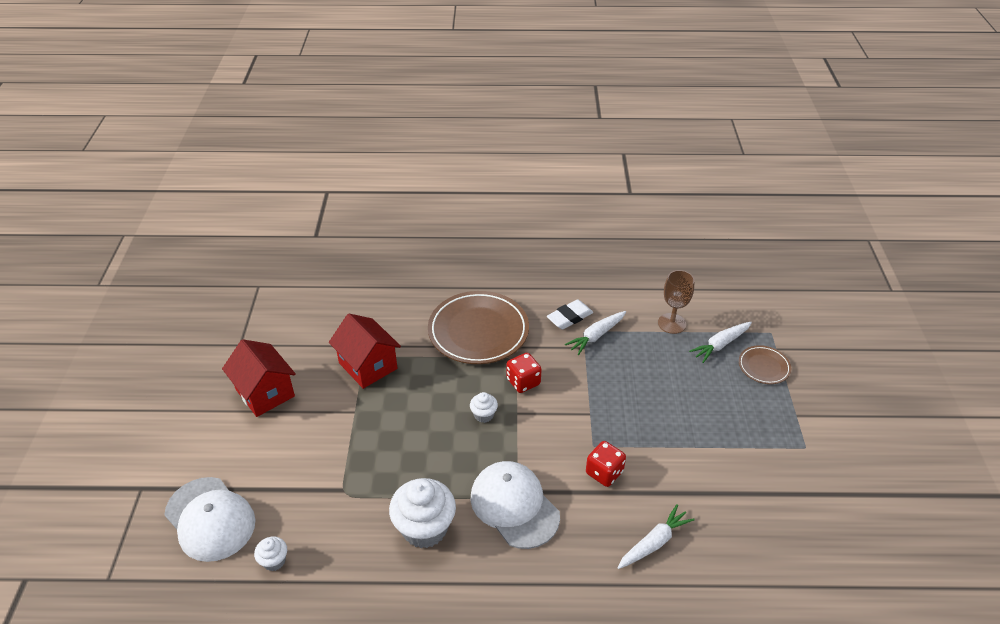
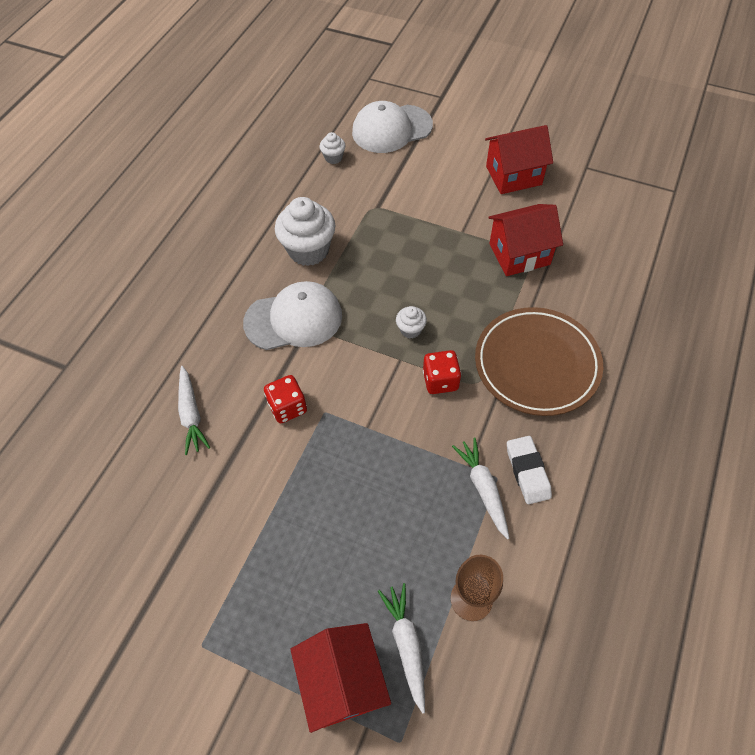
camera: 115 degrees right, 15 degrees up
(764, 367) = (343, 682): brown plate -> red house

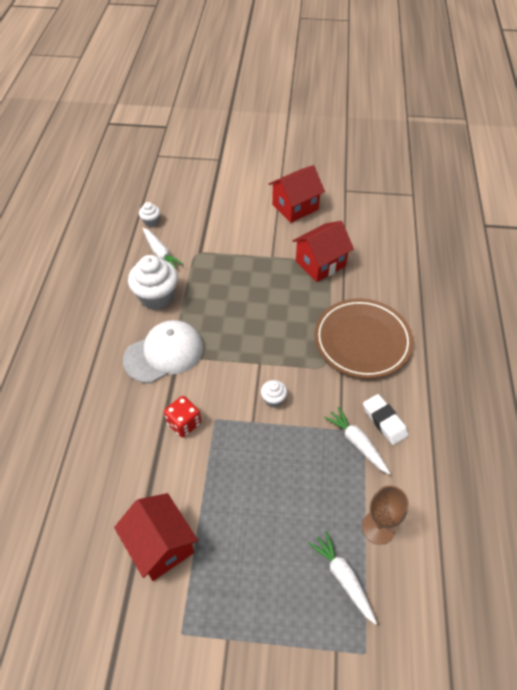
camera: 20 degrees left, 5 degrees down
(191, 414) = (105, 450): white carrot -> white carrot (160, 253)
(343, 682) = (305, 623): red house -> red house (161, 545)
(391, 129) = (189, 191): white cap -> none
(410, 330) = (259, 339): white cupcake -> white cupcake (273, 399)
(440, 381) = (296, 371): red dice -> none

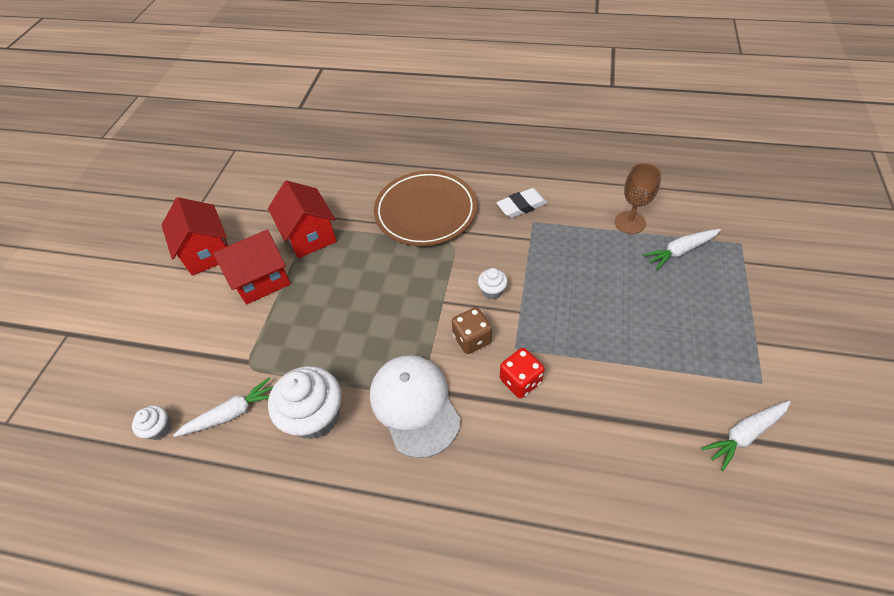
camera: 80 degrees left, 0 degrees up
(161, 545) = (674, 404): red house -> red house (262, 279)
(223, 387) = (472, 339): none -> brown dice
(357, 443) = (545, 228): white carrot -> white carrot (744, 434)

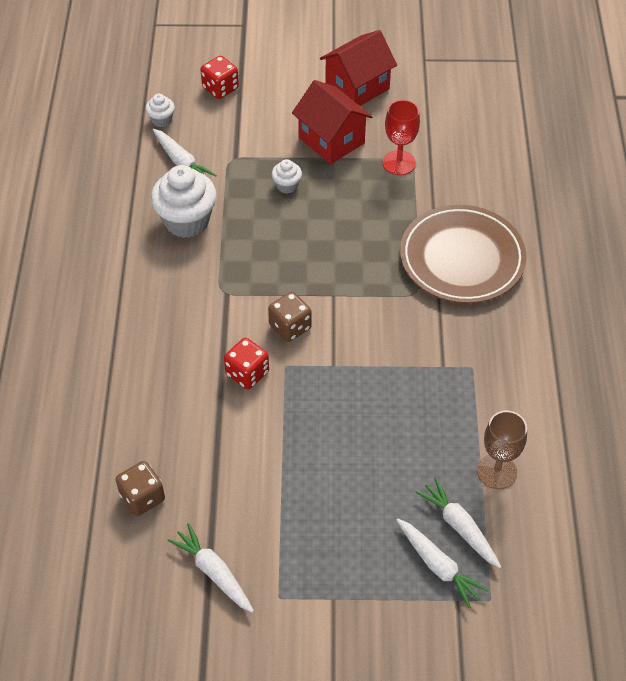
camera: 75 degrees right, 0 degrees up
(145, 365) = (220, 88): none -> red dice
(310, 236) = (399, 163): red house -> red goblet
(414, 405) = (208, 291): white cap -> none
(492, 291) = (356, 337): white cupcake -> white cupcake (287, 186)
(521, 206) = (496, 353): white eraser -> none
(664, 495) = (142, 497): none -> brown dice
(716, 269) = (438, 566): none -> white carrot

